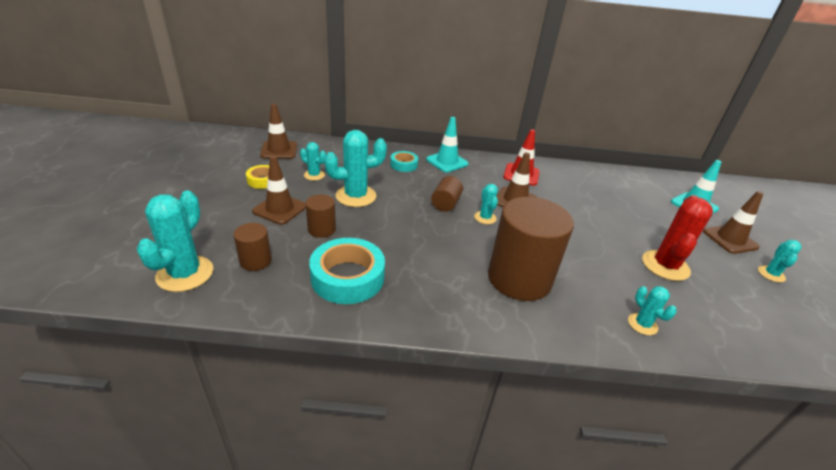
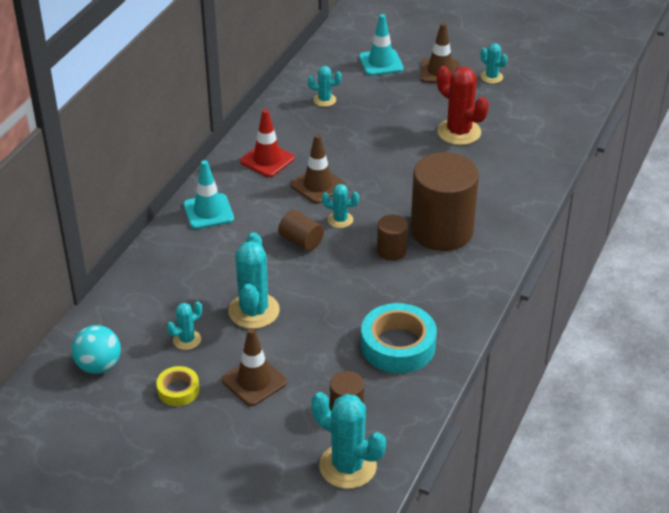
camera: 65 degrees left, 5 degrees up
(279, 150) = (99, 366): brown traffic cone -> turquoise ball
(321, 229) = (310, 351): brown cylinder -> brown cylinder (391, 251)
(404, 165) = (198, 252): turquoise tape -> none
(642, 324) = (519, 182): turquoise cactus -> turquoise cactus (324, 100)

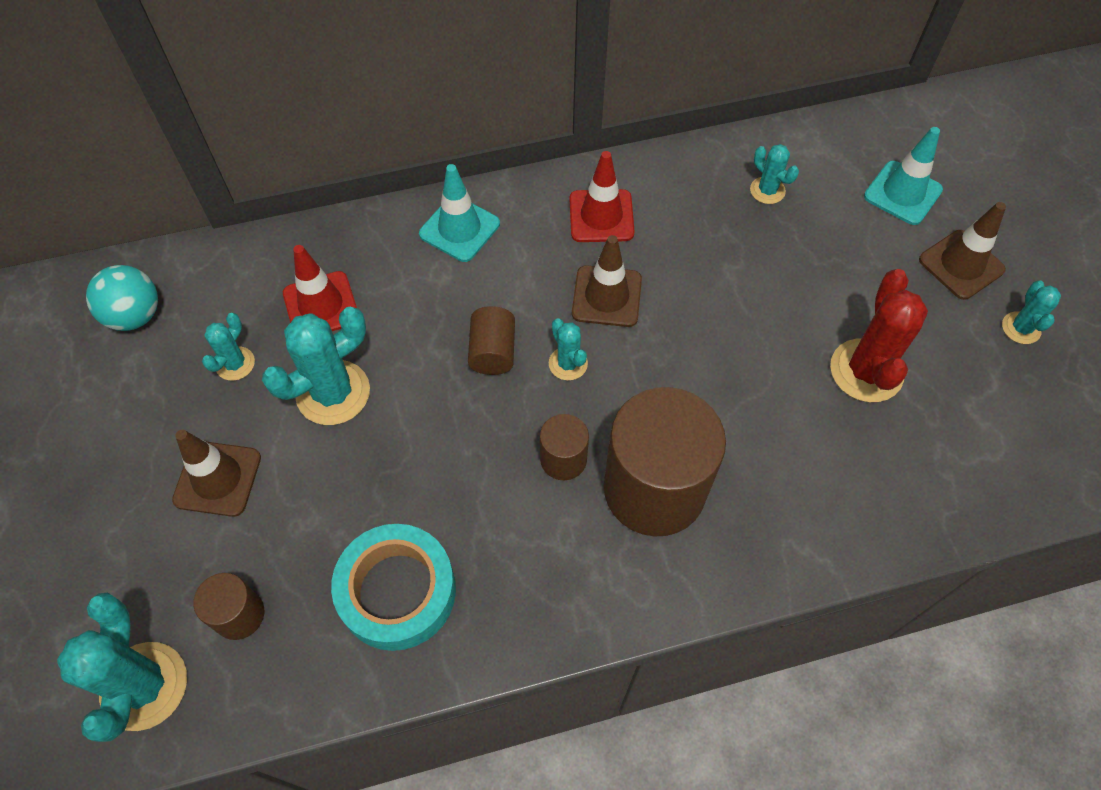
camera: 50 degrees right, 20 degrees up
(178, 390) = (150, 415): yellow tape -> none
(187, 340) = (235, 364): turquoise cactus -> turquoise cactus turned 75 degrees counterclockwise
(191, 288) = (321, 305): none -> red traffic cone

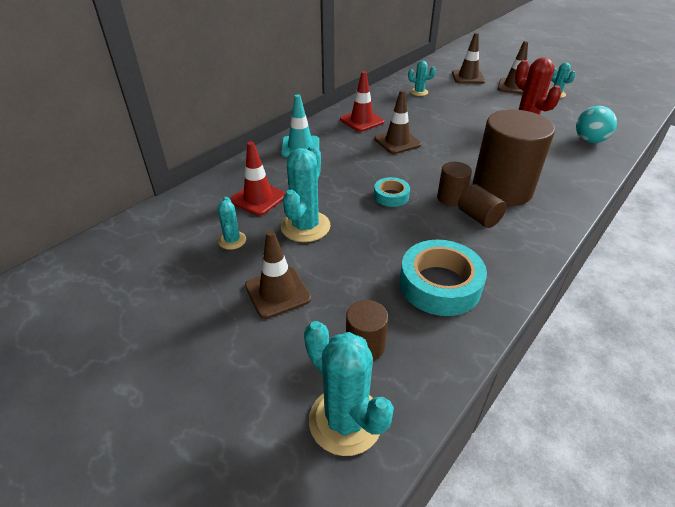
camera: 35 degrees left, 20 degrees down
(135, 315) = (140, 249): turquoise ball -> turquoise ball (589, 140)
(487, 404) = (391, 196): none -> turquoise tape
(492, 352) = (370, 178): brown cylinder -> brown cylinder (478, 217)
(568, 363) = (409, 168): turquoise cactus -> none
(902, 193) = (468, 77): turquoise traffic cone -> brown traffic cone

